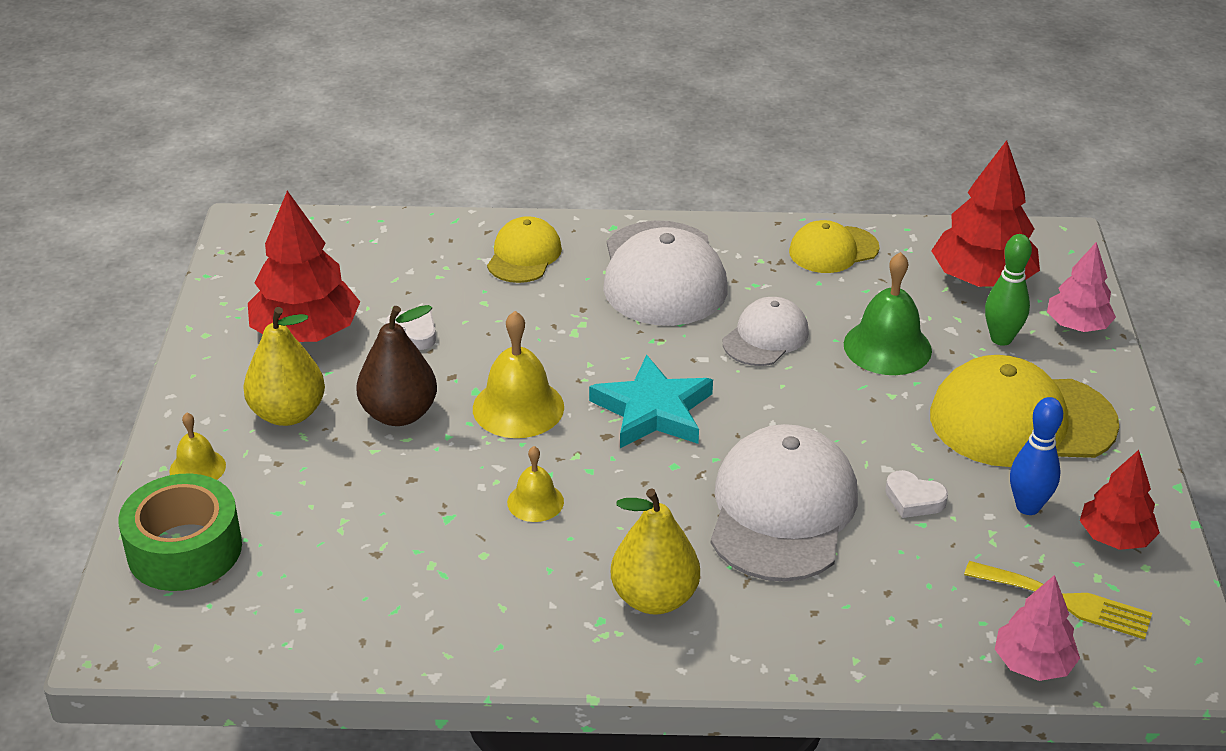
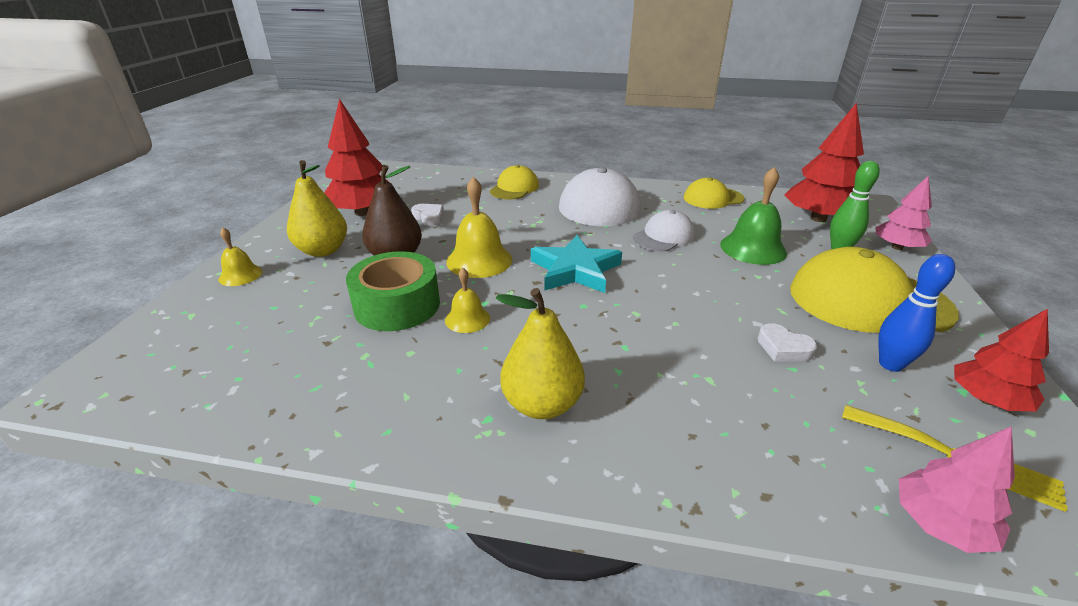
camera: 10 degrees right, 5 degrees down
(184, 549) = (188, 324): green tape -> green tape (397, 305)
(782, 510) = (667, 345): white cap -> none

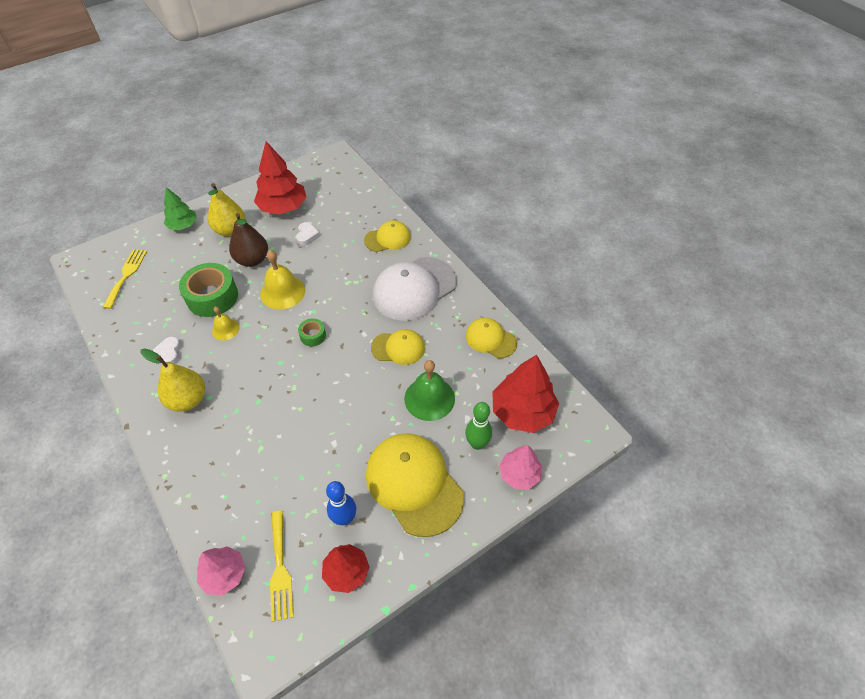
camera: 45 degrees right, 20 degrees up
(213, 355) = (126, 275): none -> yellow fork
(240, 275) = (183, 225): yellow bell -> green tree
(575, 270) = (313, 335): turquoise star -> green tape
(664, 236) = (398, 348): white cap -> yellow cap
(783, 348) = (317, 465): white heart -> white heart (169, 353)

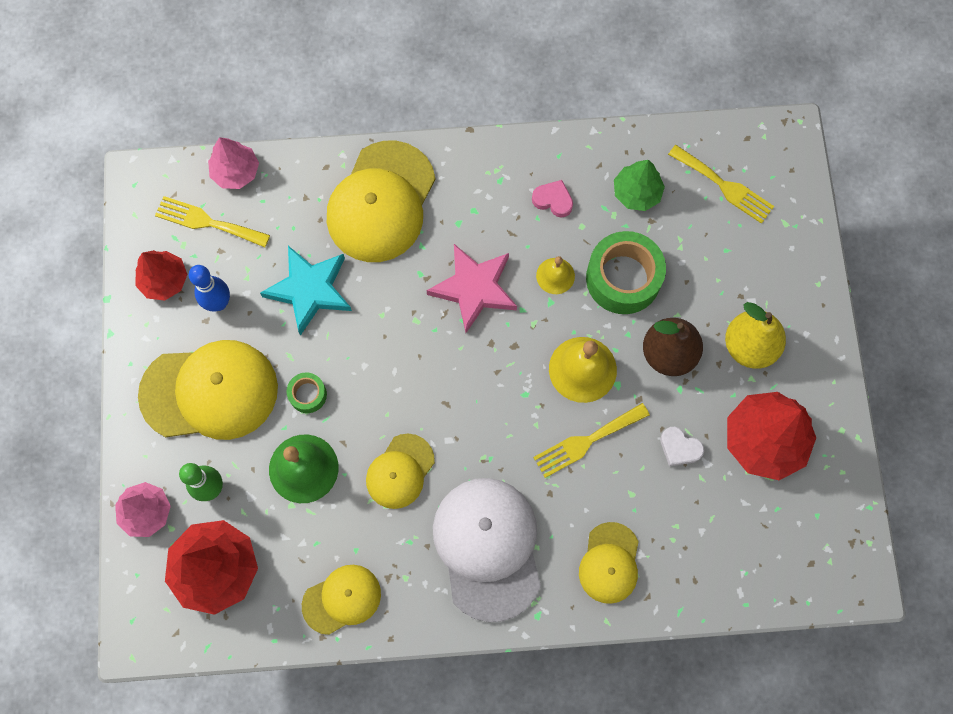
camera: 120 degrees right, 20 degrees up
(169, 353) = (553, 200): white heart -> pink heart
(183, 225) = (794, 285): green tree -> green tree (636, 193)
(188, 400) = (468, 200): yellow pear -> none
(211, 452) = (381, 202): none -> yellow cap
(255, 366) = (474, 288): none -> pink star
(303, 462) = (309, 290): none -> turquoise star
(313, 335) = (483, 375): green tape -> green tape (308, 394)
(326, 273) = (586, 441): none -> yellow fork

